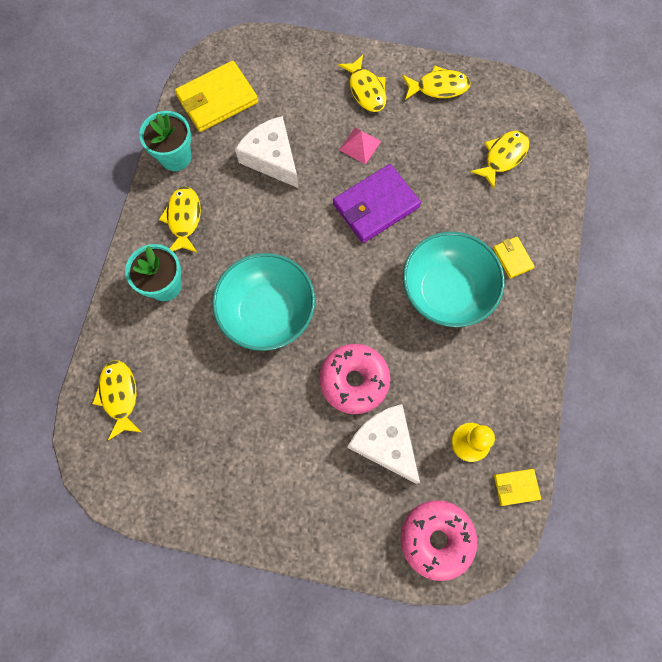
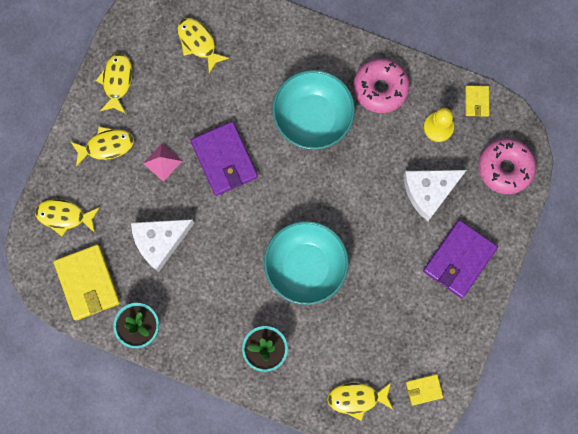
camera: 80 degrees left, 5 degrees up
(184, 219) = (205, 328): yellow fish -> yellow fish (64, 216)
(305, 495) = (459, 260): none -> purple wallet
(354, 380) = (375, 206): pink donut -> pink donut (380, 88)
(512, 258) = (293, 58): yellow wallet -> yellow wallet (424, 390)

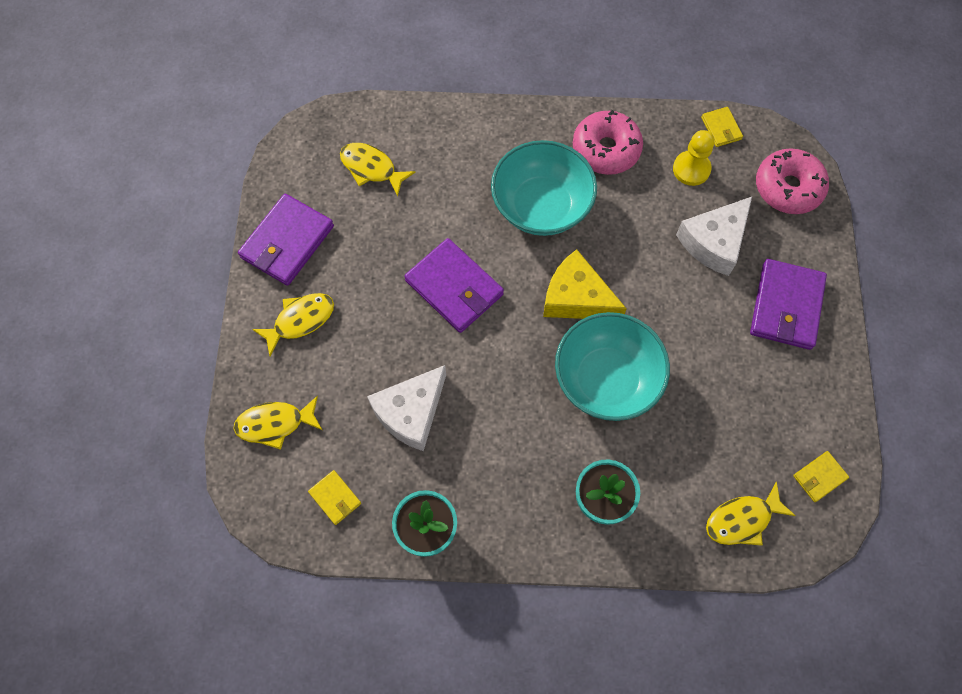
camera: 20 degrees left, 10 degrees down
(87, 283) = (335, 498): yellow wallet -> yellow wallet, size x0.50
(117, 81) = (287, 242): yellow fish -> purple wallet
(162, 162) = (378, 316): pink pyramid -> none
(309, 199) = (576, 298): none -> yellow cheese

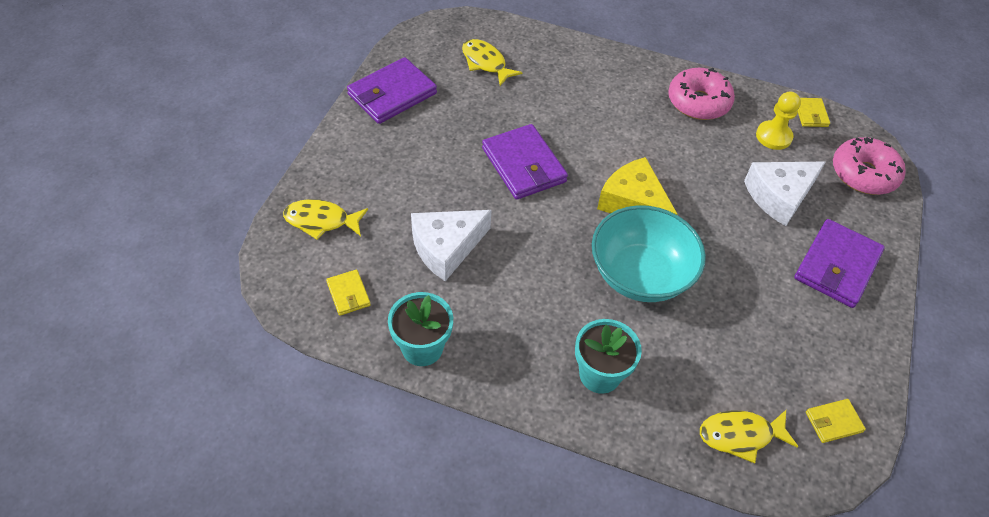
camera: 15 degrees right, 15 degrees down
(300, 320) = (378, 152): yellow fish -> none
(541, 206) = (625, 127): turquoise bowl -> none

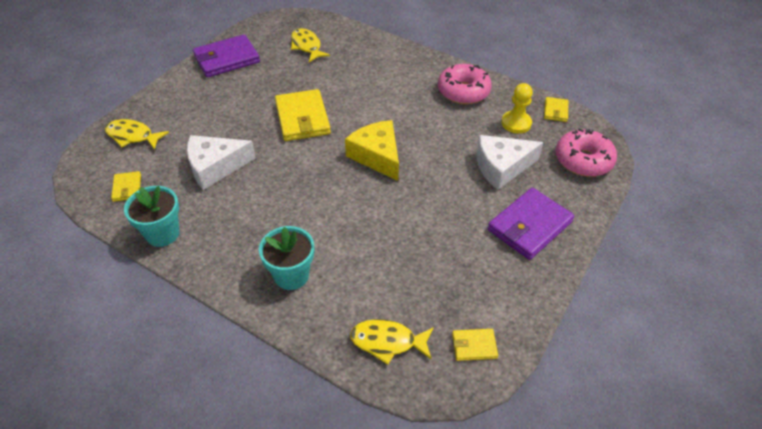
camera: 15 degrees right, 5 degrees down
(524, 165) = (302, 118): purple wallet -> yellow wallet
(640, 274) = (358, 208): turquoise bowl -> none

